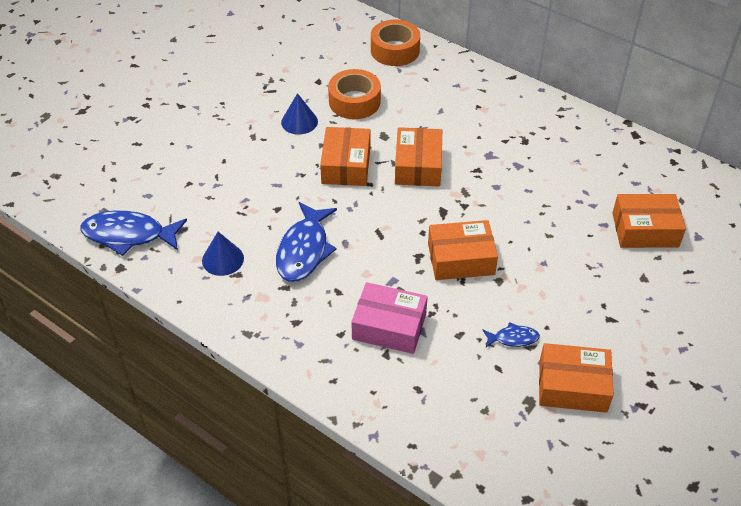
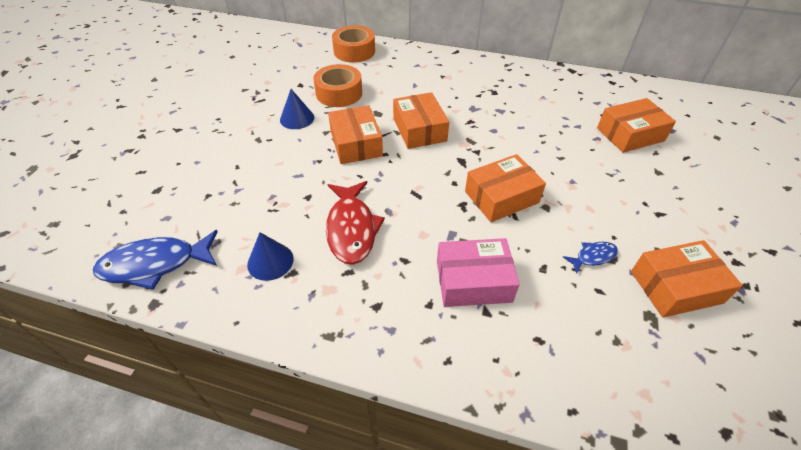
camera: 20 degrees left, 0 degrees up
(304, 250) = (351, 228): blue fish -> red fish

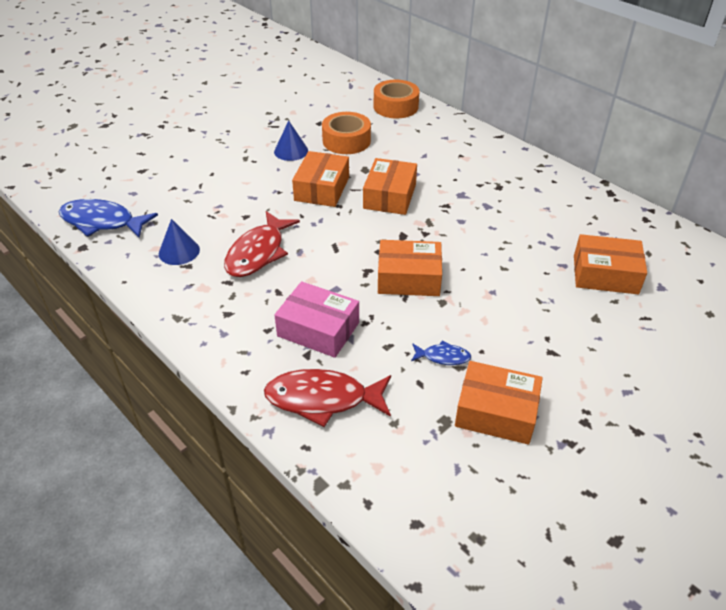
camera: 30 degrees right, 5 degrees down
(541, 351) = (323, 399): none -> red fish

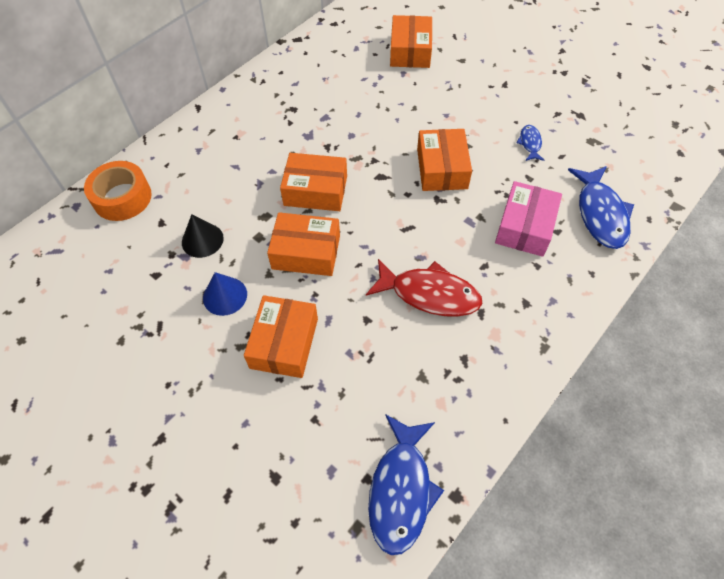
camera: 95 degrees left, 15 degrees up
(179, 251) = (442, 375): blue cone -> none
(323, 399) = (600, 214): red fish -> blue fish
(346, 141) = (202, 240): orange tape -> black cone
(496, 412) = (573, 114): orange box -> orange box (284, 343)

